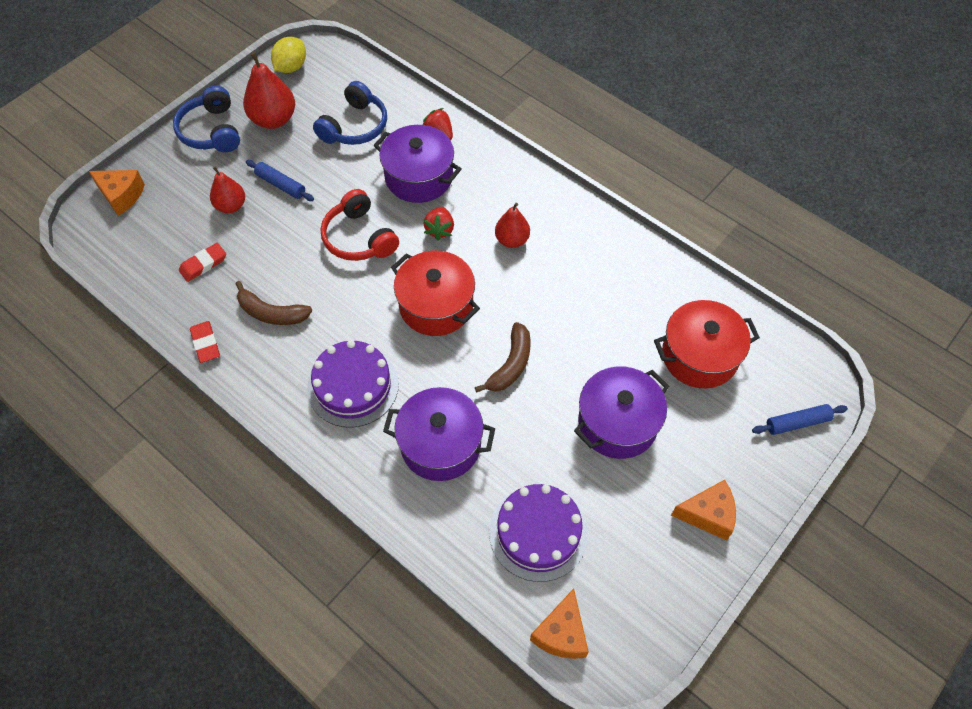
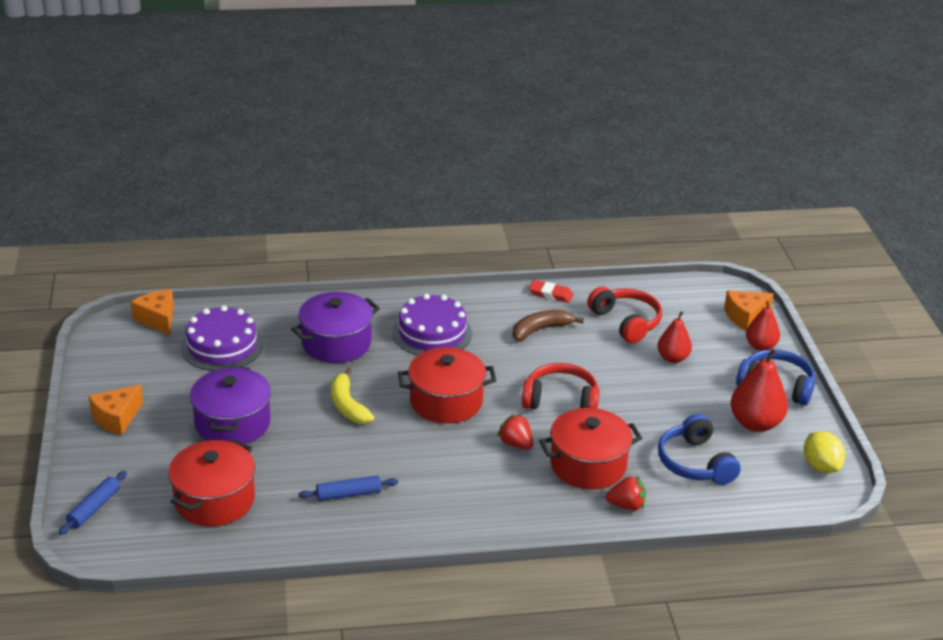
camera: 130 degrees right, 25 degrees down
(203, 264) = (626, 322): red eraser -> red headphones
(281, 185) = (668, 391): blue rolling pin -> blue rolling pin (348, 494)
(419, 177) = (588, 465): purple pot -> red pot
(510, 364) = (348, 405): brown banana -> yellow banana
(512, 240) = (454, 475): red pear -> red pear (760, 346)

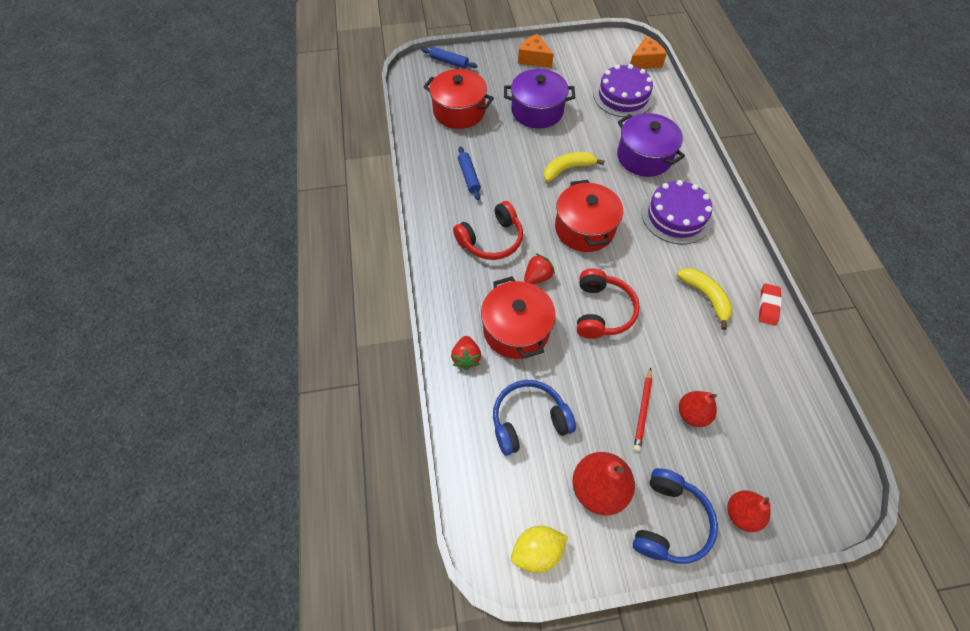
camera: 90 degrees right, 25 degrees up
(541, 330) = (705, 297): brown banana -> yellow banana
(626, 322) = (742, 372): red headphones -> red headphones (491, 240)
(673, 387) = (643, 411): none -> red pencil
(745, 316) = (795, 503): orange cheese -> none

